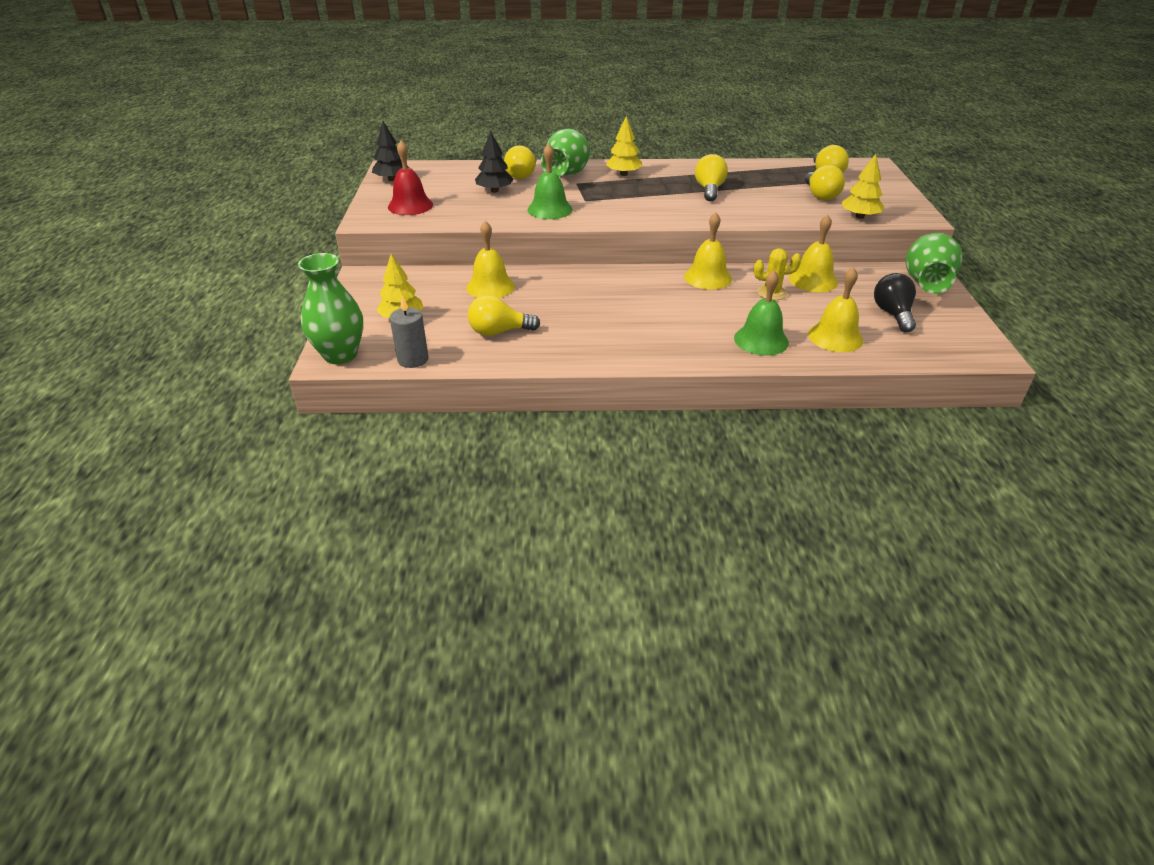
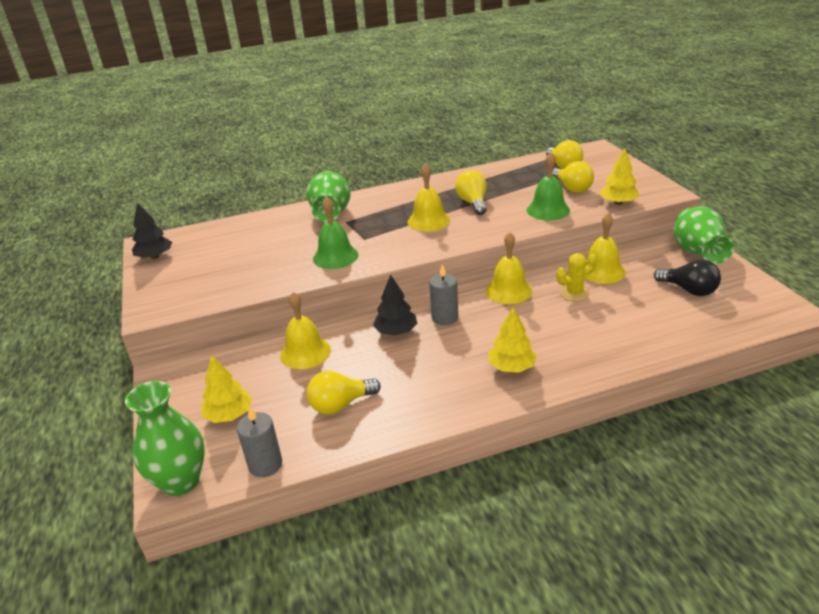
camera: 15 degrees left, 5 degrees down
(410, 205) = (189, 283): red bell -> none
(494, 191) = (269, 247): black tree -> black tree (396, 331)
(522, 175) = (288, 224): yellow light bulb -> none
(623, 174) = (385, 202): yellow tree -> yellow tree (511, 367)
(632, 286) = (445, 317): none -> grey candle
(761, 340) = (594, 347): green bell -> green bell (548, 210)
(835, 337) = (656, 327): yellow bell -> yellow bell (428, 221)
(892, 314) = (689, 290): black light bulb -> black light bulb turned 150 degrees clockwise

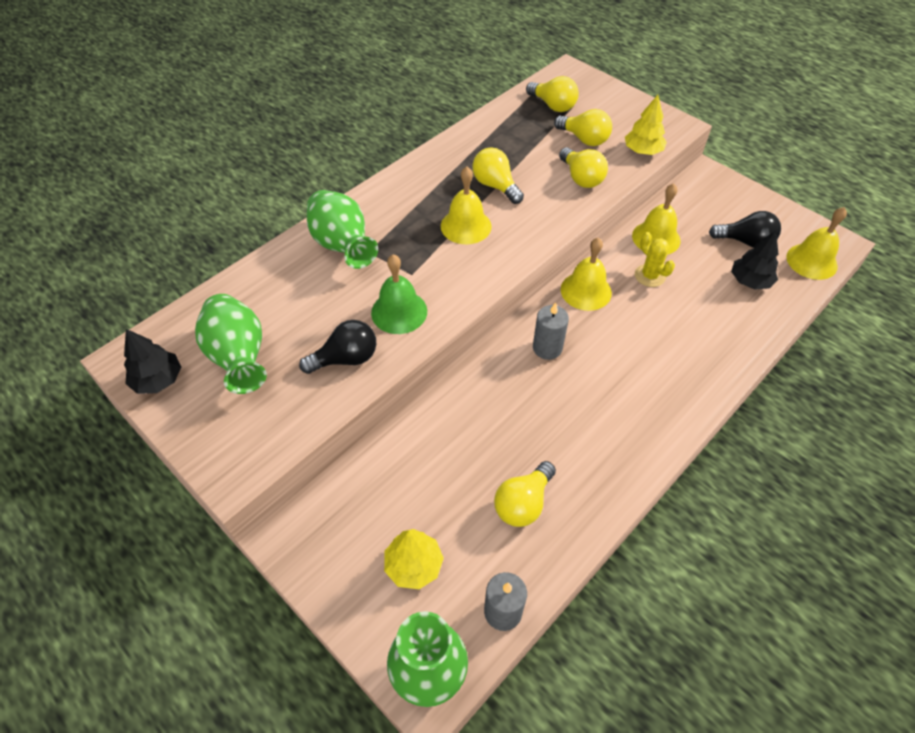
camera: 30 degrees left, 20 degrees up
(276, 273) = (346, 359): none -> black light bulb
(305, 352) = (433, 447): yellow bell -> yellow bell (811, 261)
(396, 331) = (511, 384): black tree -> black tree (750, 281)
(511, 367) = (653, 391): yellow tree -> none
(548, 210) = (581, 178): green bell -> yellow light bulb
(574, 293) = (649, 276): yellow cactus -> yellow cactus turned 75 degrees counterclockwise
(697, 253) = (725, 191): green vase -> green vase (239, 357)

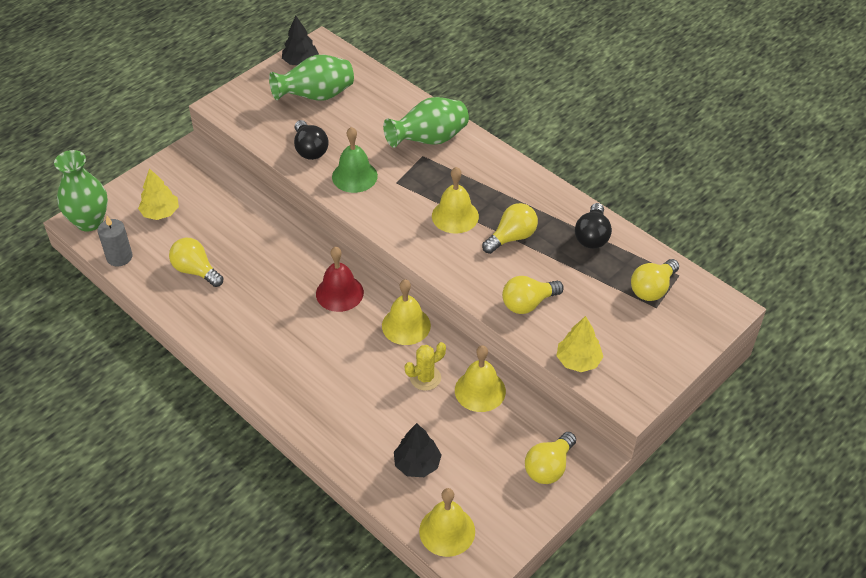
camera: 90 degrees right, 5 degrees down
(547, 348) = (339, 293): grey candle -> red bell
(584, 139) = (594, 311): yellow light bulb -> yellow light bulb (549, 467)
(745, 241) = (477, 472): black light bulb -> black light bulb (592, 236)

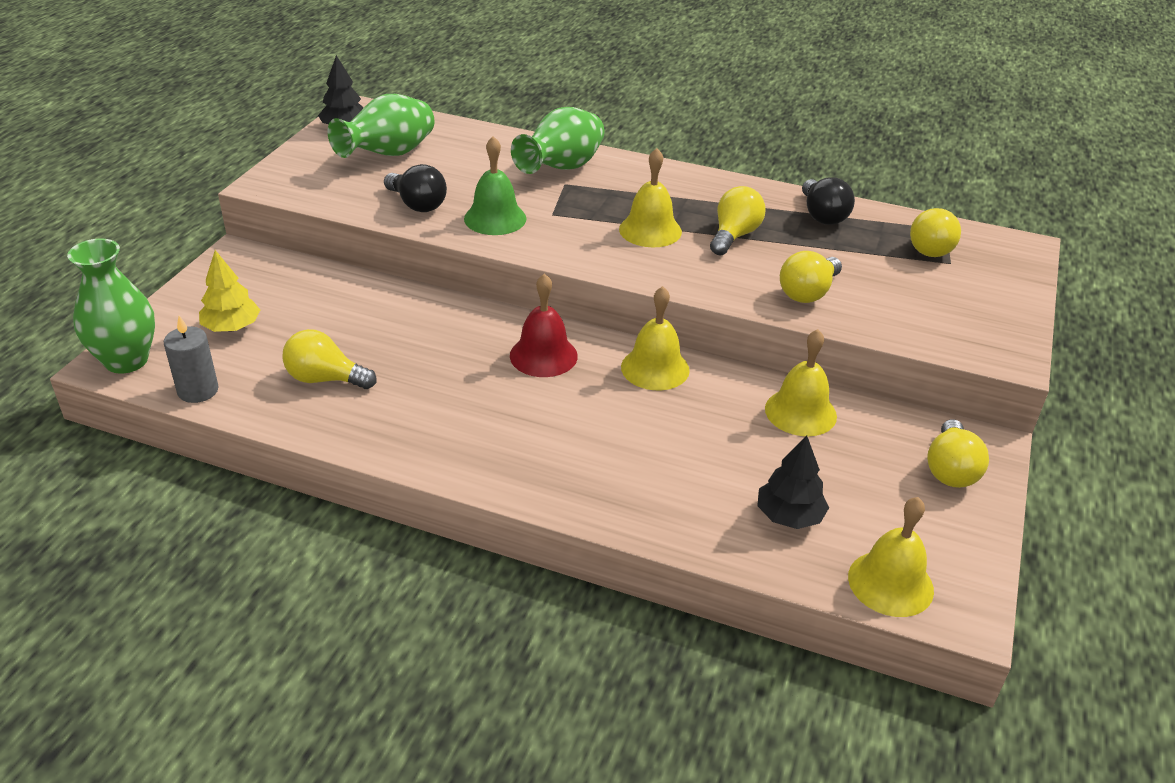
camera: 25 degrees left, 10 degrees down
(425, 378) = (723, 417): yellow cactus -> none
(578, 361) = (915, 333): yellow tree -> none

